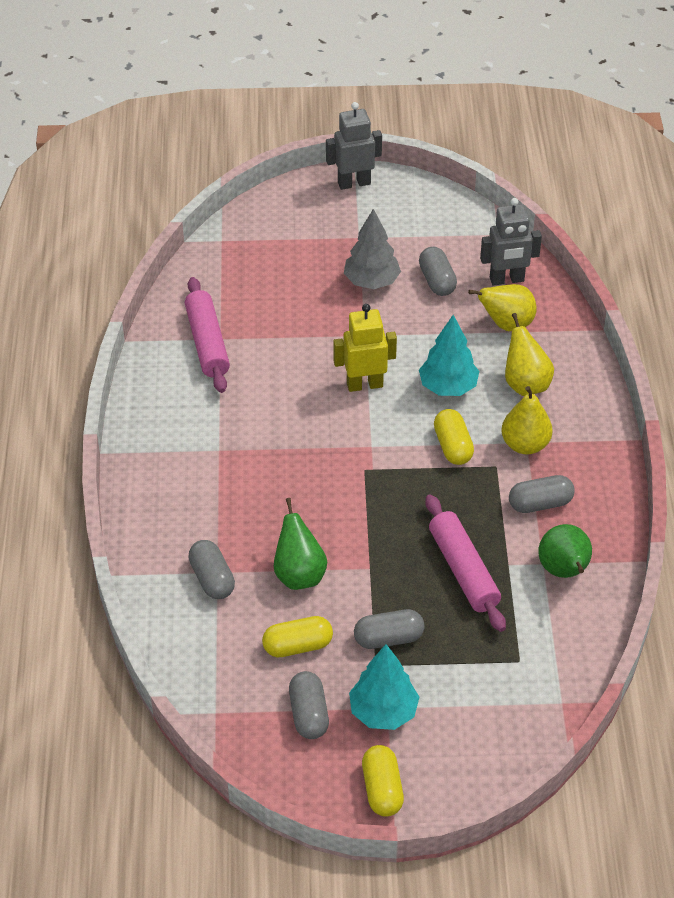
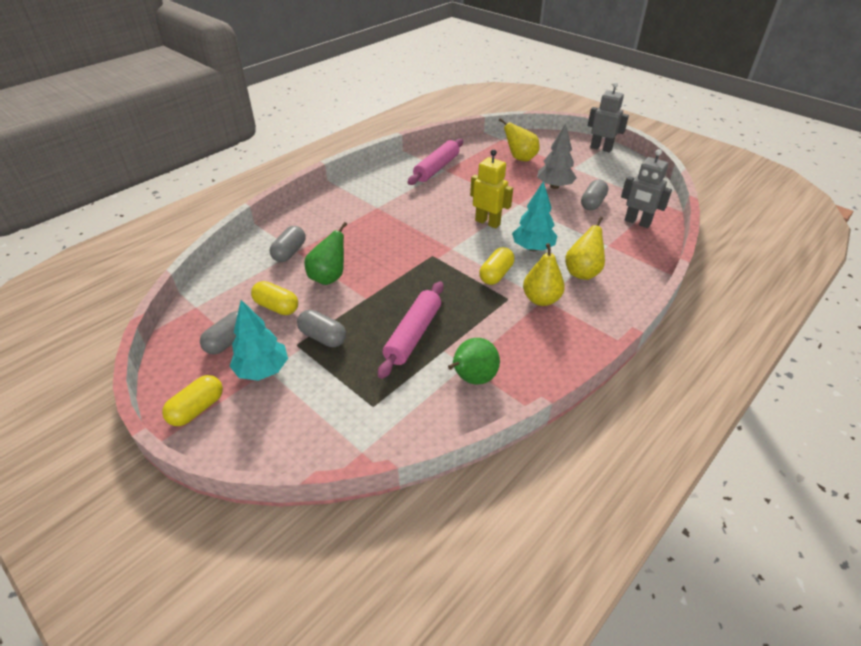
camera: 45 degrees right, 5 degrees down
(506, 324) = (609, 240): yellow pear -> yellow pear (520, 158)
(540, 504) = (508, 333): grey capsule -> none

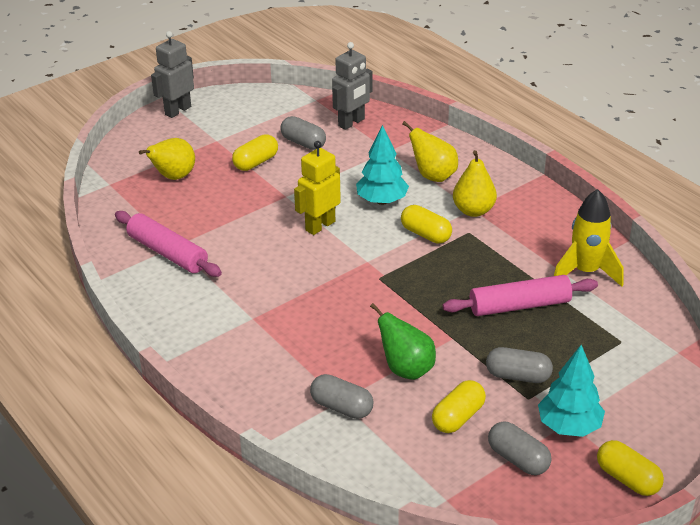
camera: 80 degrees left, 5 degrees down
(323, 337) = (518, 376): grey capsule -> grey capsule turned 60 degrees clockwise
(413, 335) = (519, 306): pink rolling pin -> pink rolling pin turned 45 degrees counterclockwise
(472, 378) = (586, 272): green pear -> yellow rocket
(554, 186) = (256, 162): grey tree -> yellow capsule

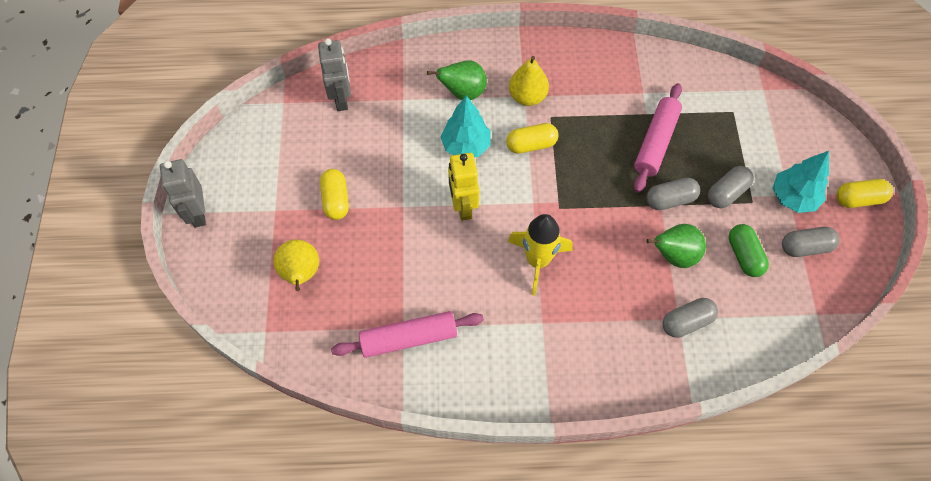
camera: 55 degrees left, 25 degrees up
(303, 143) = (339, 150): grey capsule -> grey capsule (670, 200)
(433, 176) = (463, 93): yellow pear -> green pear
(458, 417) = (744, 255): yellow capsule -> green capsule
(586, 272) = (649, 80): yellow rocket -> yellow rocket (538, 261)

